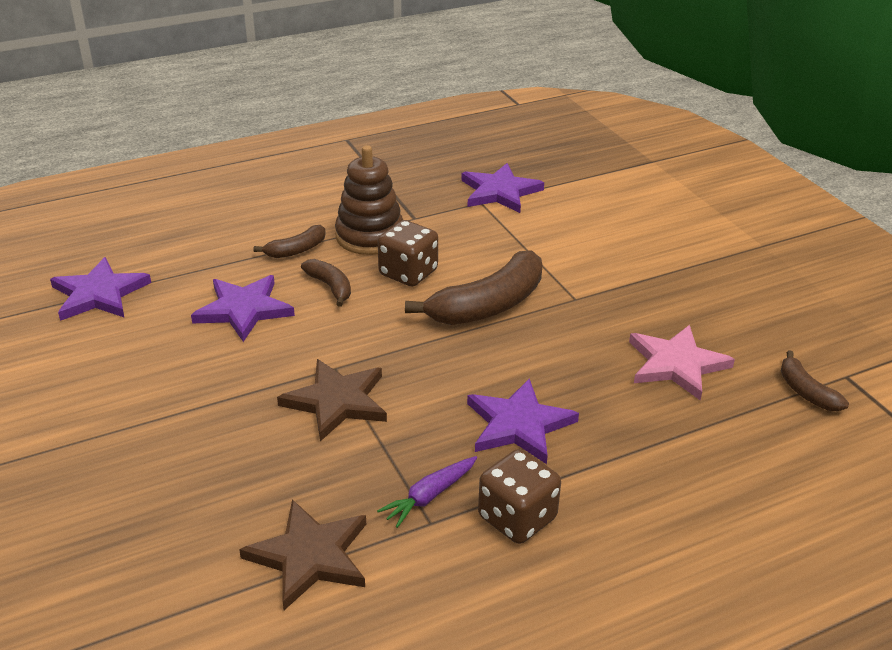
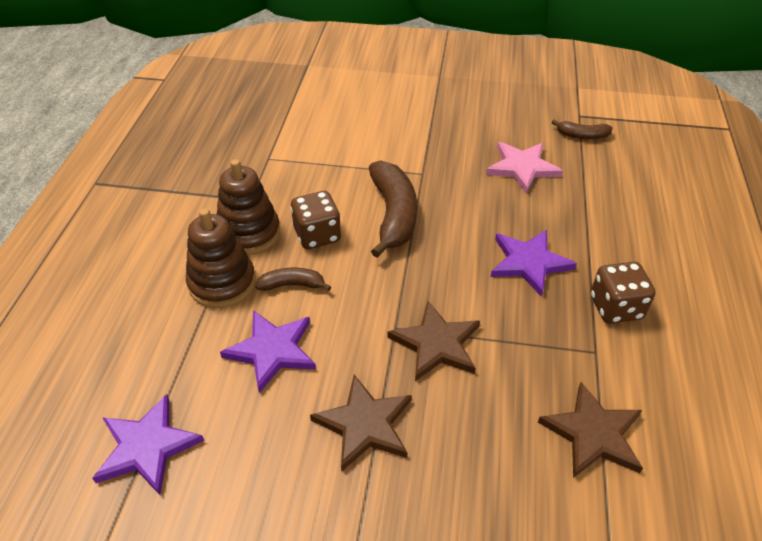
camera: 55 degrees left, 10 degrees up
(203, 395) = (364, 424): none -> brown star
(296, 250) = (222, 283): brown banana -> brown stacking toy
(430, 496) = (570, 340): purple carrot -> none
(499, 192) = (266, 143): purple star -> none

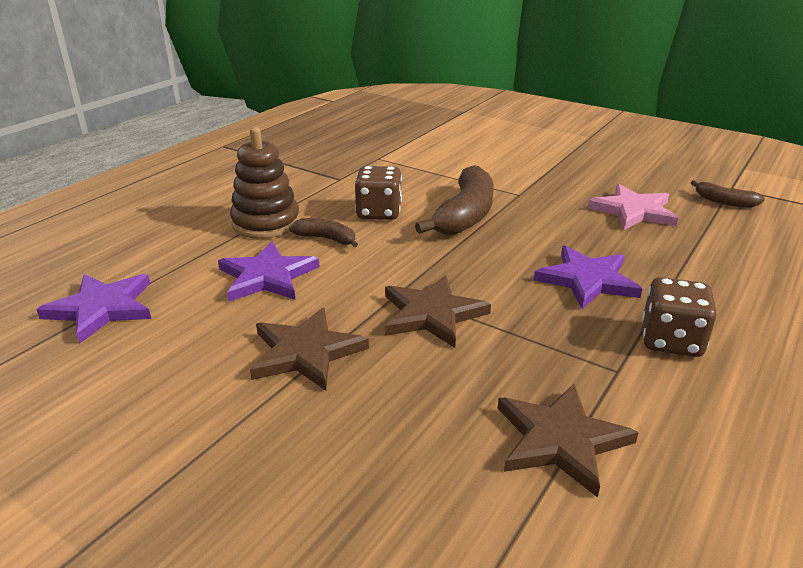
camera: 25 degrees right, 15 degrees down
(249, 233) = (318, 198): brown stacking toy -> none

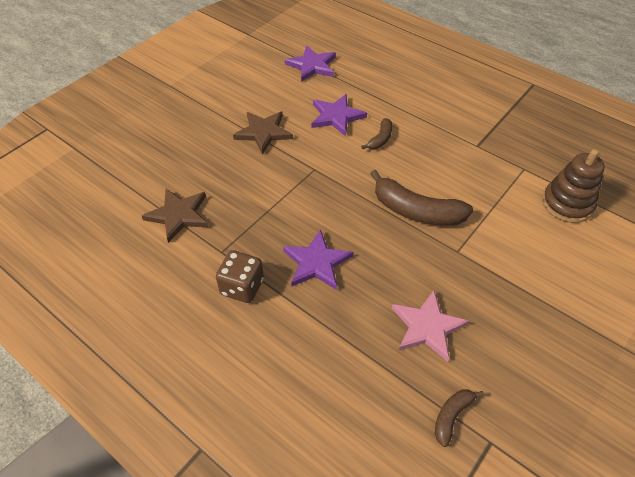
camera: 95 degrees right, 20 degrees up
(266, 223) = (402, 112): brown stacking toy -> brown stacking toy (567, 204)
(379, 212) = (419, 164): brown dice -> none
(432, 314) = (288, 180): brown star -> none

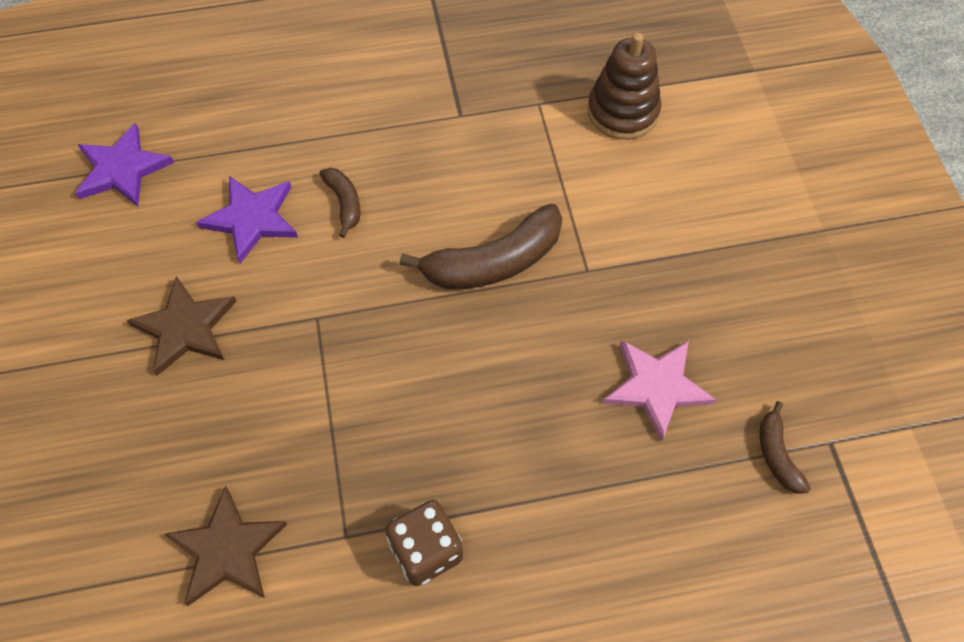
camera: 50 degrees left, 10 degrees up
(316, 262) = (468, 433): purple star -> none

